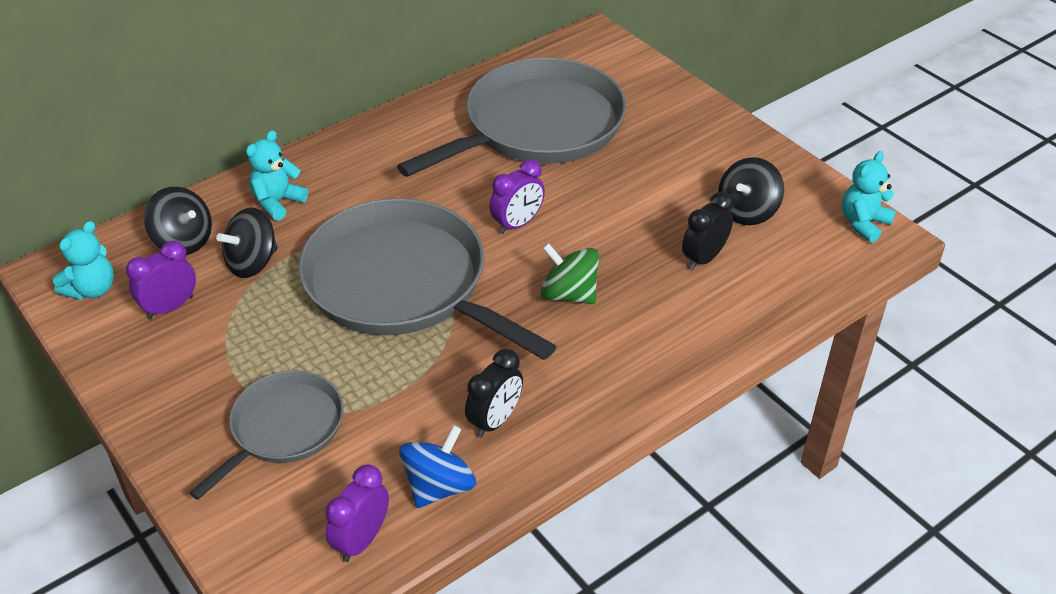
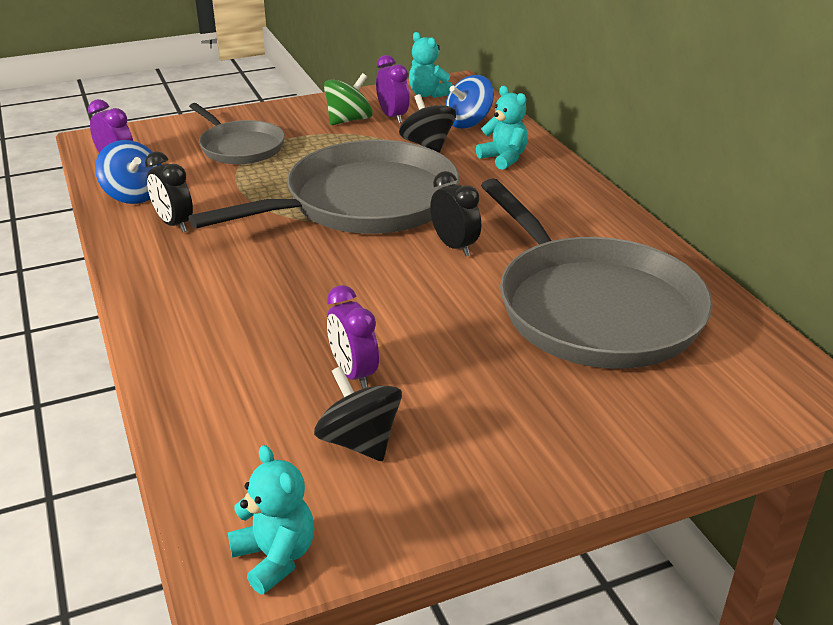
camera: 105 degrees right, 10 degrees down
(183, 241) = (468, 123): black spinning top -> blue spinning top
(517, 224) = (417, 269): purple clock -> purple clock (353, 373)
(569, 294) = (295, 282): green spinning top -> green spinning top (349, 120)
(703, 258) = (294, 381): black clock -> black clock (454, 246)

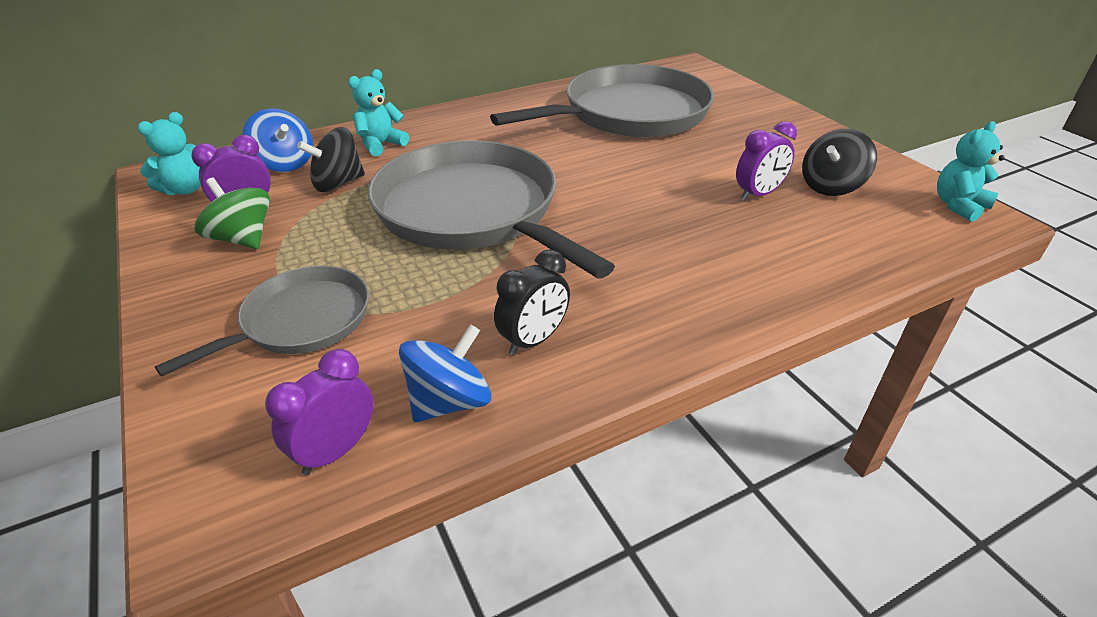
camera: 95 degrees left, 5 degrees up
(454, 246) = (554, 162): black clock -> none

